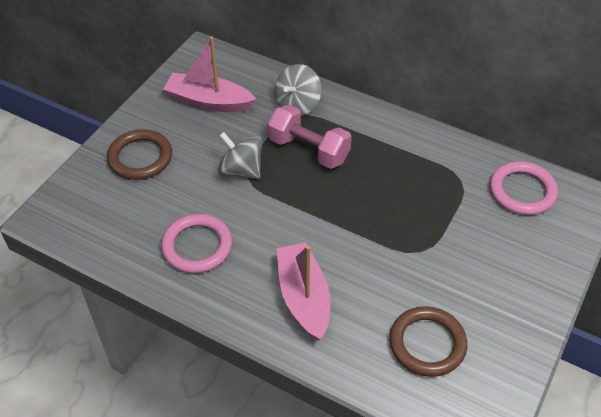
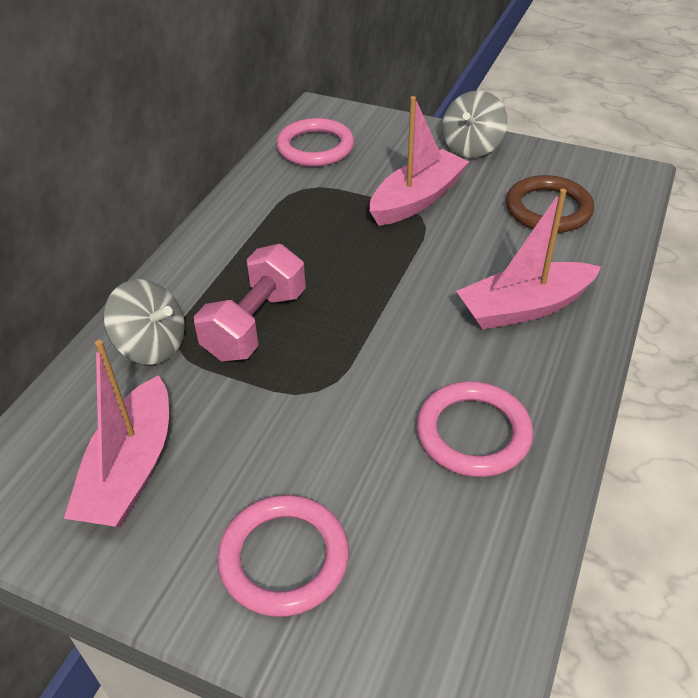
camera: 95 degrees left, 5 degrees down
(140, 157) = (284, 558): brown ring -> pink ring
(241, 170) = (304, 399): grey spinning top -> grey spinning top (471, 147)
(443, 251) = (417, 199): none -> pink boat

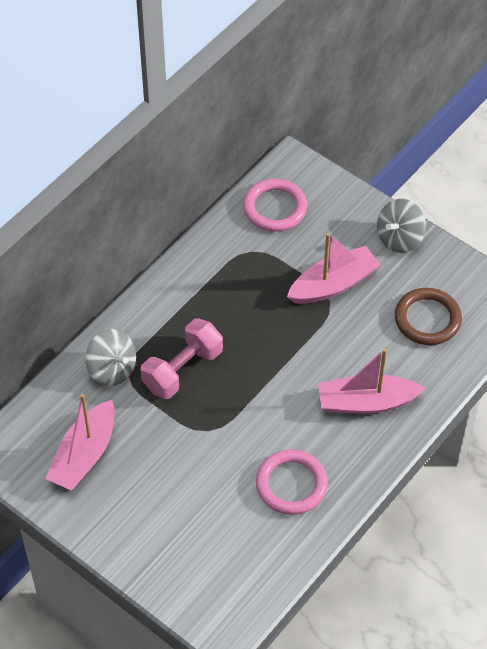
camera: 15 degrees right, 10 degrees up
(284, 558) = (157, 530): pink ring -> none

